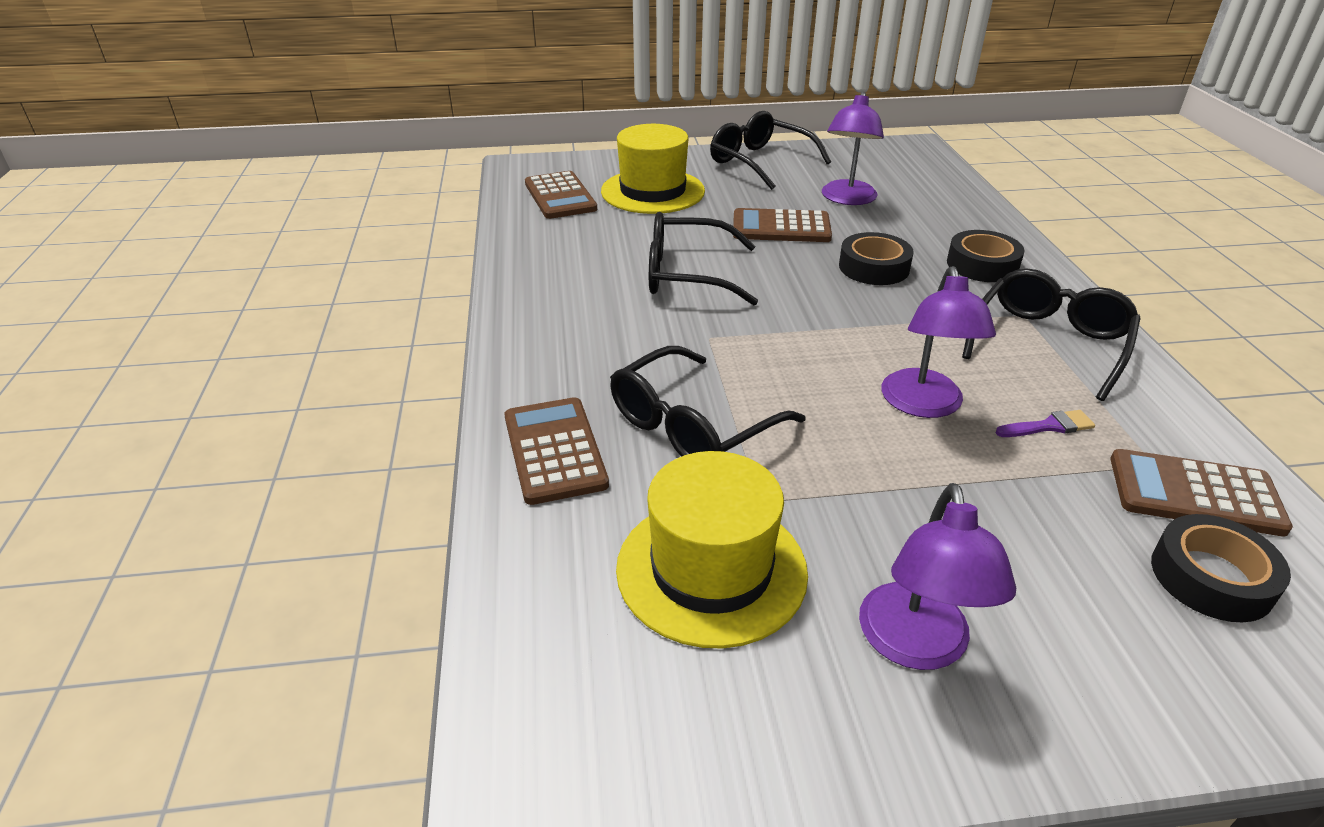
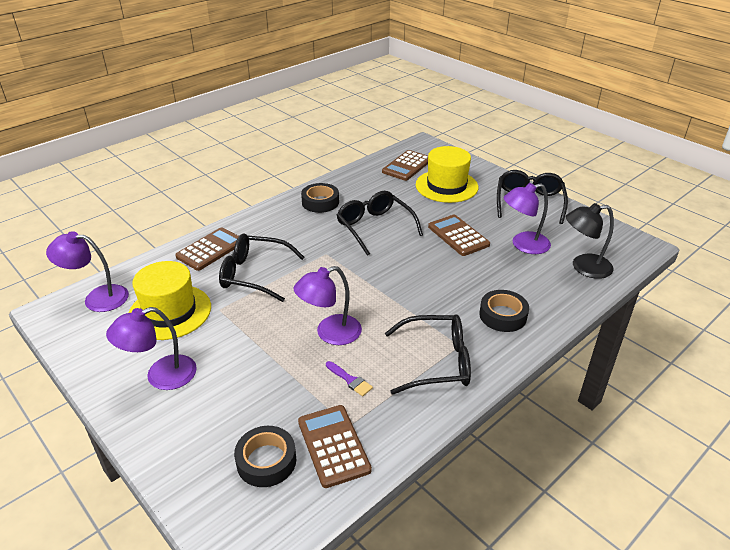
camera: 55 degrees right, 0 degrees up
(551, 676) = (97, 298): none -> purple lamp
(874, 267) = (451, 279): black tape -> black tape (320, 202)
(927, 186) = (583, 267): none -> black lamp

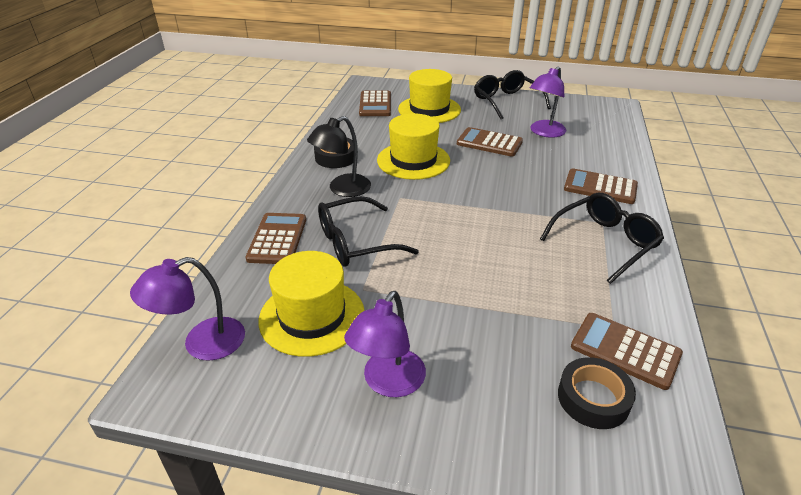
camera: 35 degrees left, 0 degrees up
(330, 333) = (495, 261): purple lamp -> none
(350, 380) = (563, 290): purple brush -> none
(374, 227) = (413, 160): black glasses -> yellow hat
(503, 315) = (600, 187): black tape -> brown calculator
(583, 267) = (603, 133): black lamp -> black lamp (342, 189)

